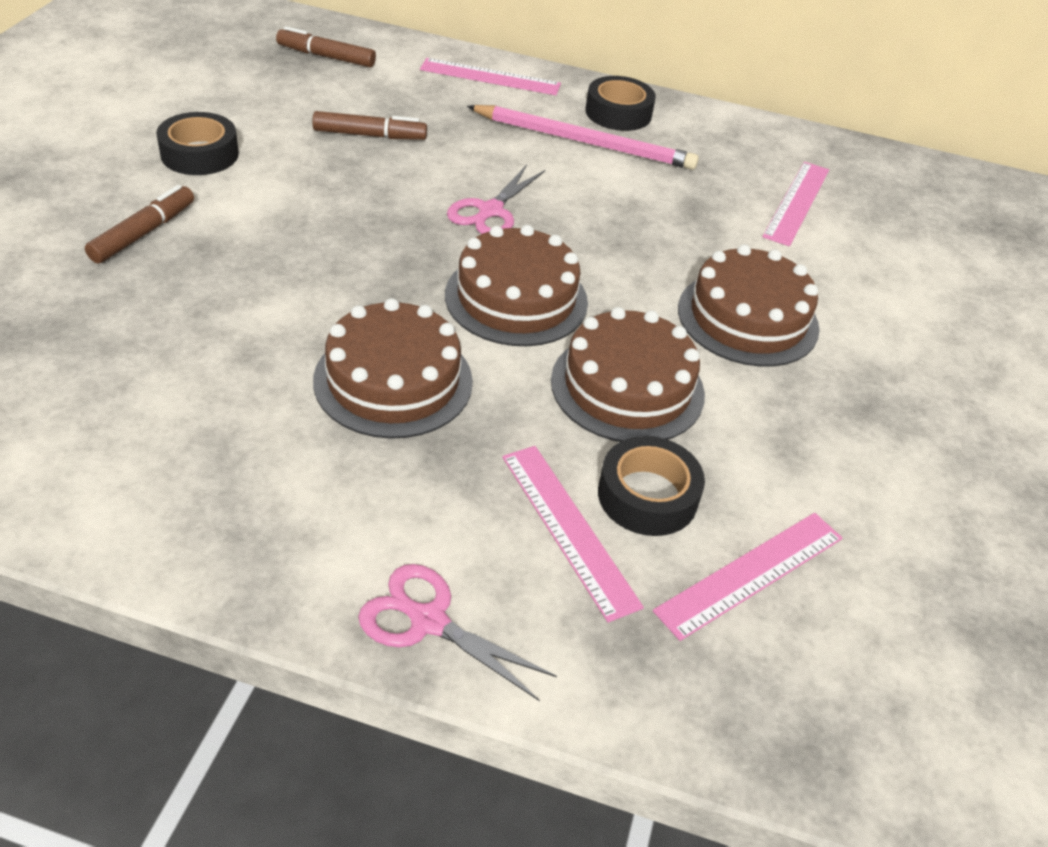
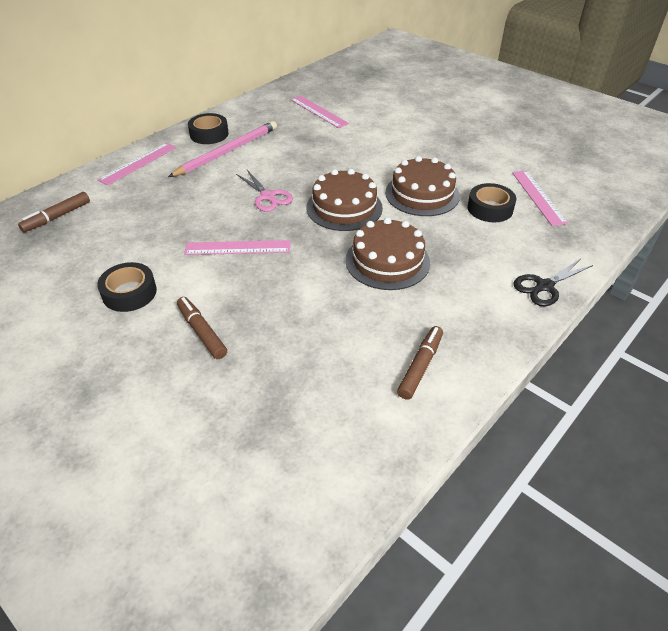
camera: 60 degrees left, 0 degrees up
(370, 135) = (163, 220): brown marker -> brown marker (420, 366)
(428, 621) = (544, 286): pink scissors -> black scissors
(568, 529) = (502, 234): pink ruler -> pink ruler (237, 248)
(747, 318) = (391, 150): brown cake -> none

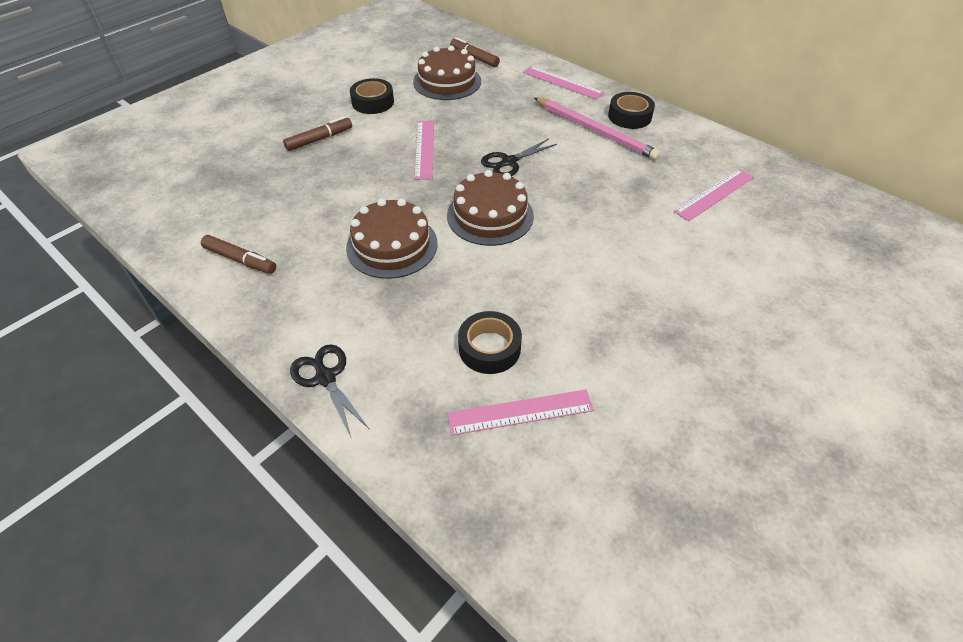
camera: 90 degrees right, 5 degrees up
(268, 197) = (509, 162): pink scissors -> black scissors
(422, 194) = (521, 282): brown cake -> brown cake (447, 82)

